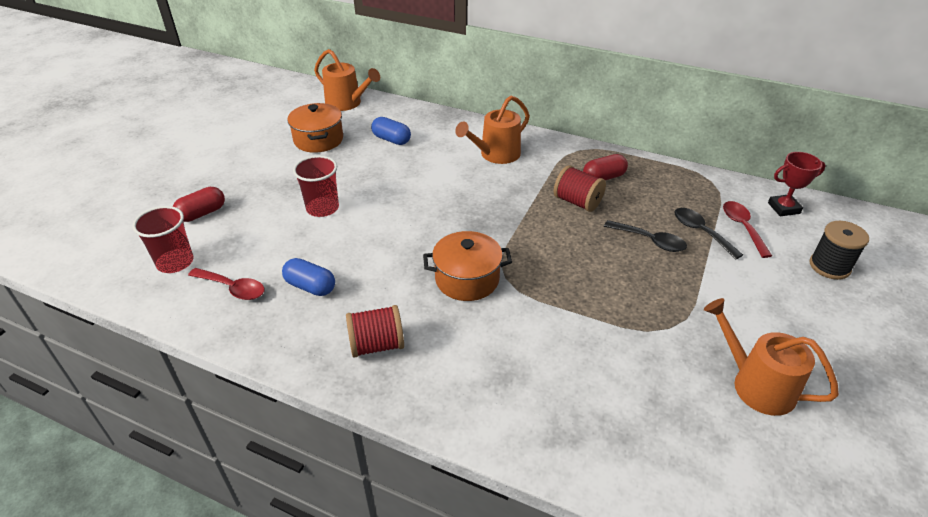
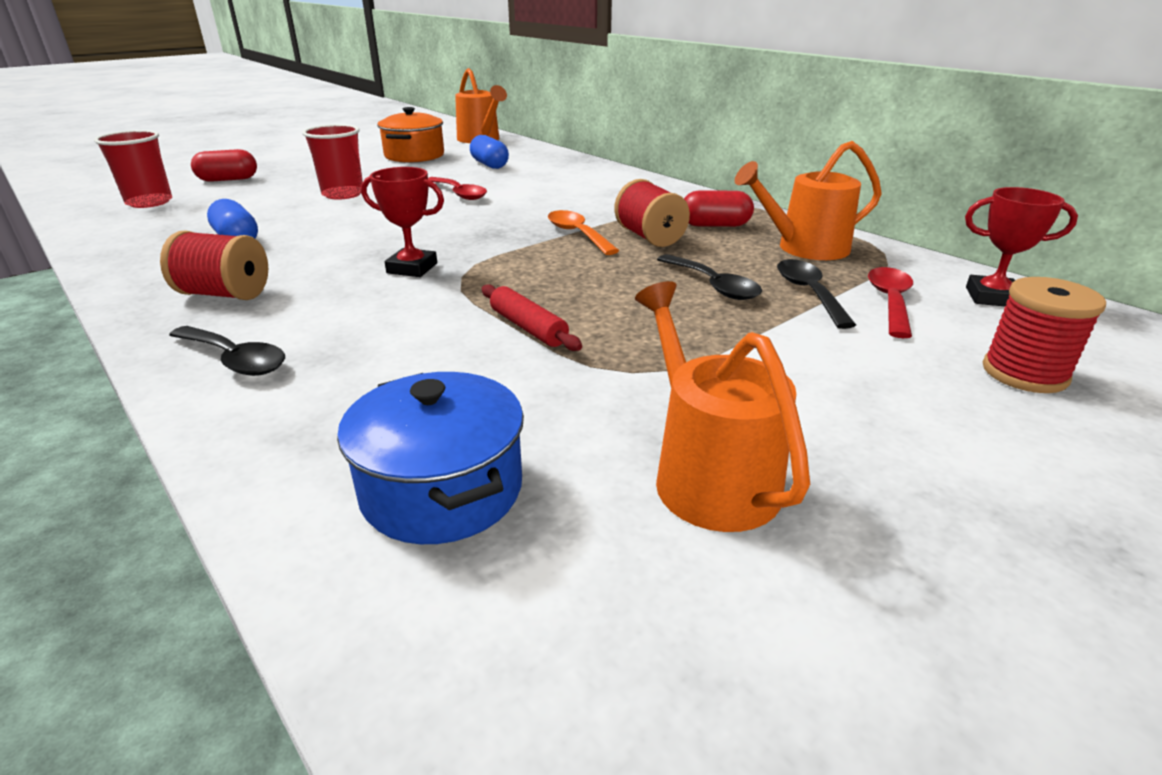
camera: 25 degrees right, 10 degrees down
(232, 288) = (165, 226): red spoon -> red spoon (459, 194)
(457, 398) = (234, 359): none -> black spoon
(467, 279) = (412, 268): orange pot -> red trophy
(496, 154) = (595, 189): orange watering can -> orange watering can (805, 248)
(533, 211) = (578, 234): none -> orange spoon
(588, 312) = (528, 327): none -> red rolling pin
(660, 440) = (442, 490): none -> blue pot
(829, 266) = (1024, 373): black spool -> red spool

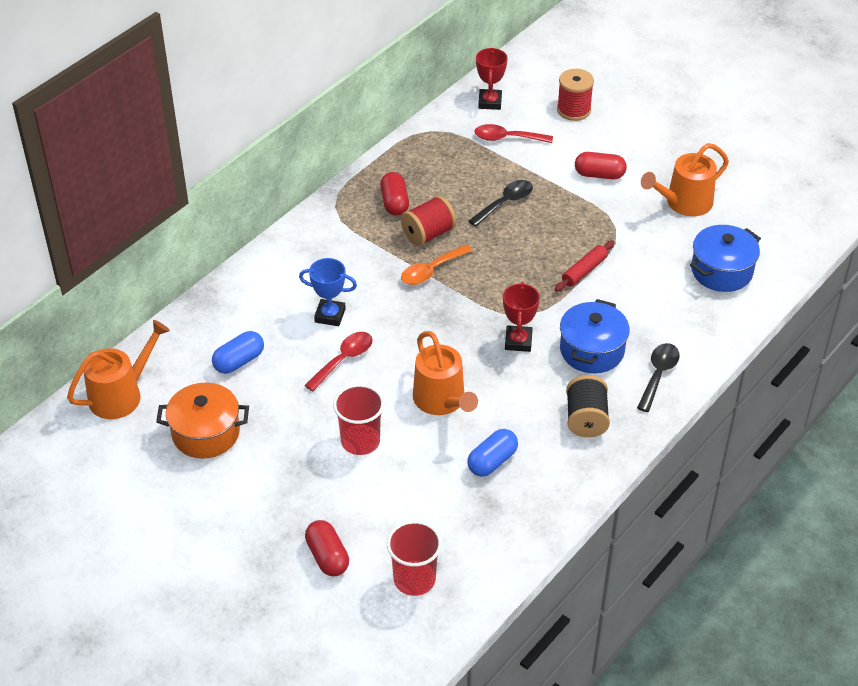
camera: 100 degrees left, 15 degrees up
(224, 294) = (586, 419): red spool -> black spool
(346, 313) = (592, 350): none -> blue pot
(528, 192) = (330, 315): none -> blue trophy
(803, 375) = (599, 174): none -> red capsule
(805, 248) = (431, 163): orange watering can -> orange watering can (442, 400)
(809, 293) = (504, 166): black spoon -> none

